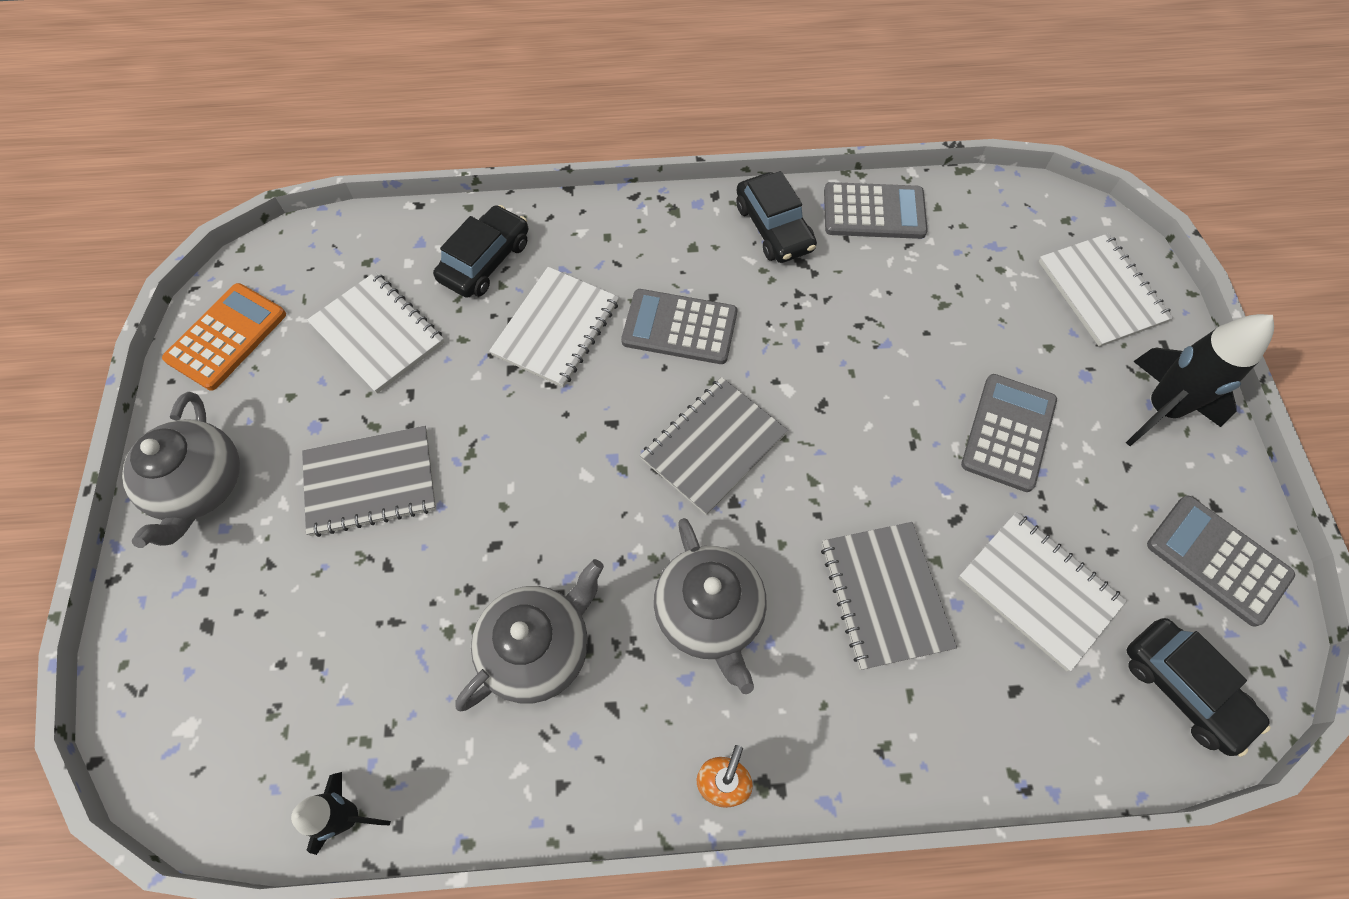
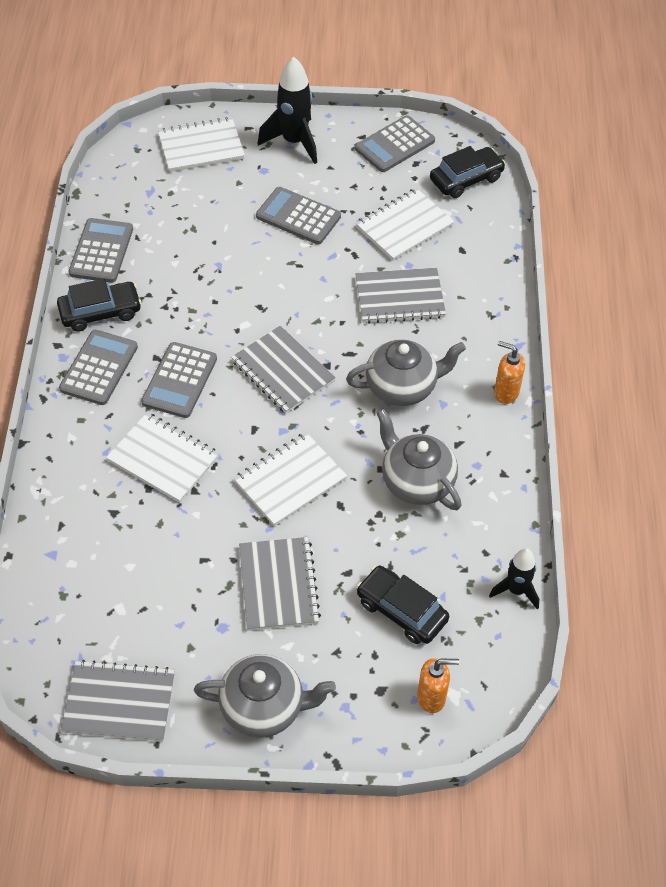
camera: 85 degrees left, 10 degrees down
(187, 696) = (431, 698): none -> orange soap dispenser
(226, 337) = (119, 702): orange calculator -> grey notebook
(377, 334) = (141, 584): white notebook -> white notebook (290, 480)
(485, 261) = (84, 505): black car -> black car (401, 611)
(686, 241) = (99, 368): none -> grey calculator

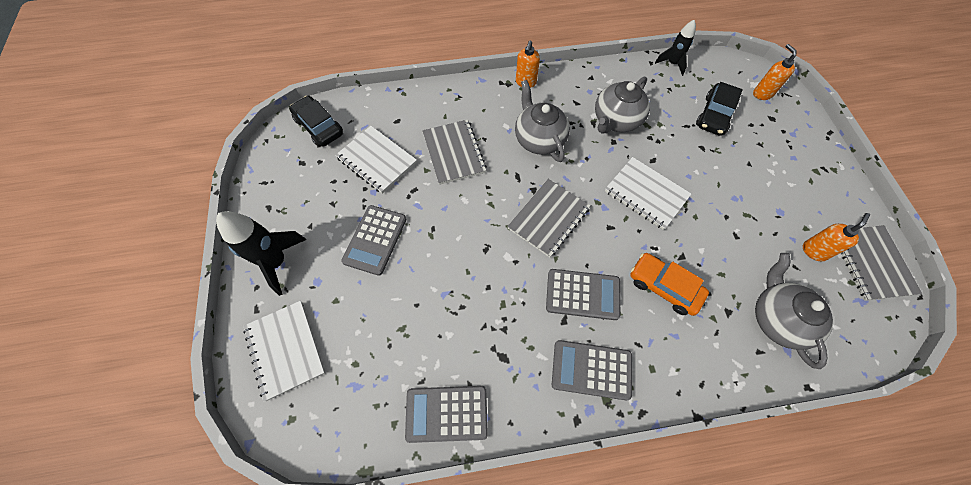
camera: 100 degrees left, 10 degrees up
(100, 312) = (526, 389): black car -> none
(156, 641) = (814, 251): none -> orange soap dispenser
(163, 459) = (664, 287): white notebook -> orange car
(264, 707) = (820, 175): grey teapot -> grey teapot (777, 319)
(278, 585) = (732, 185): grey notebook -> none
(395, 145) = (279, 181): grey calculator -> none

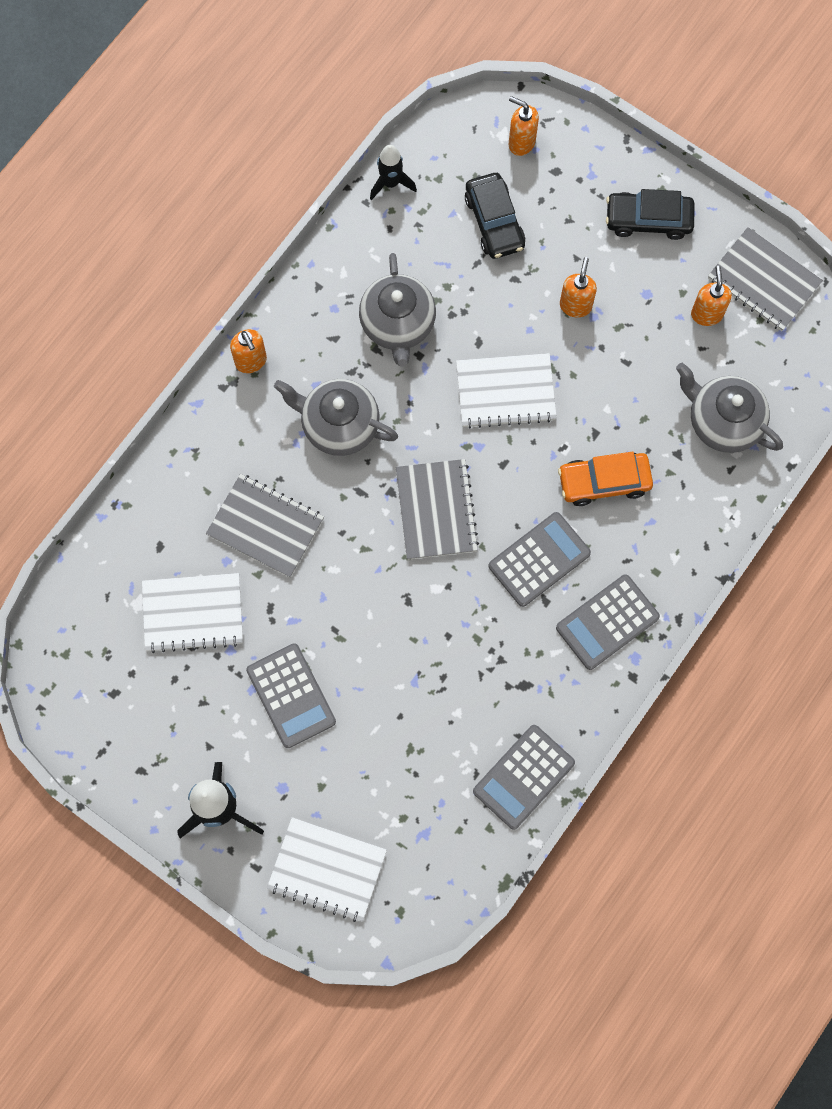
camera: 45 degrees left, 10 degrees up
(319, 127) = (80, 636): black car -> black car (648, 220)
(728, 185) = (575, 305): none -> orange soap dispenser

